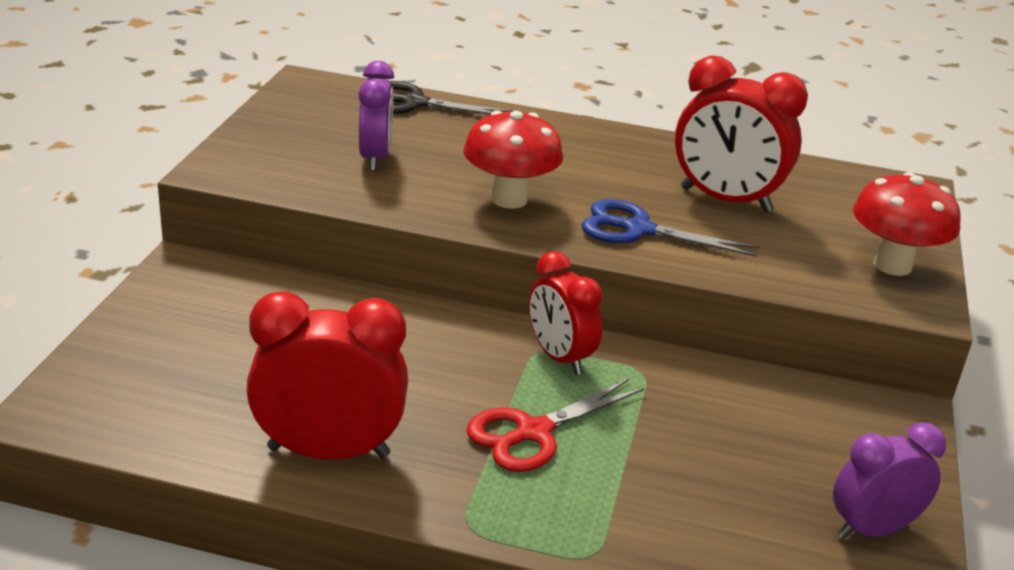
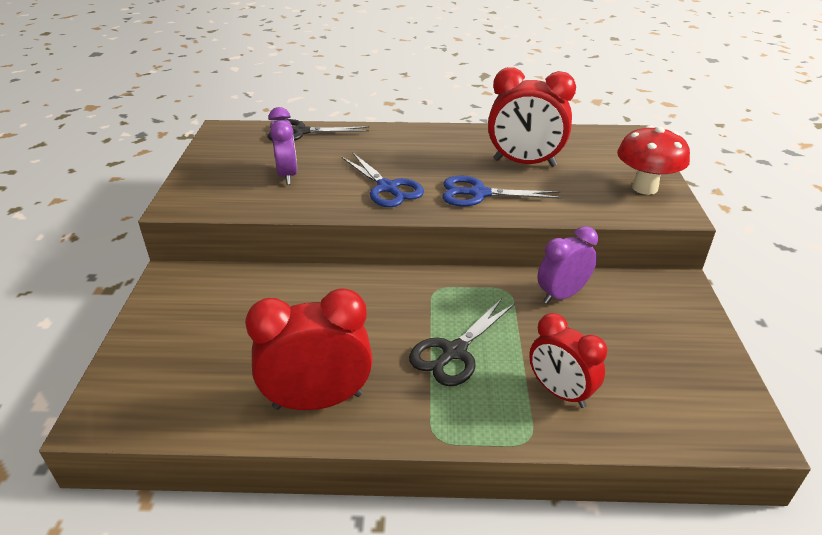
camera: 10 degrees left, 5 degrees up
(509, 199) = (387, 188): red mushroom -> blue scissors
(533, 432) = (454, 352): red scissors -> black scissors
(559, 357) = (450, 292): red clock -> red clock (560, 392)
(872, 529) = (698, 374): purple clock -> purple clock (562, 295)

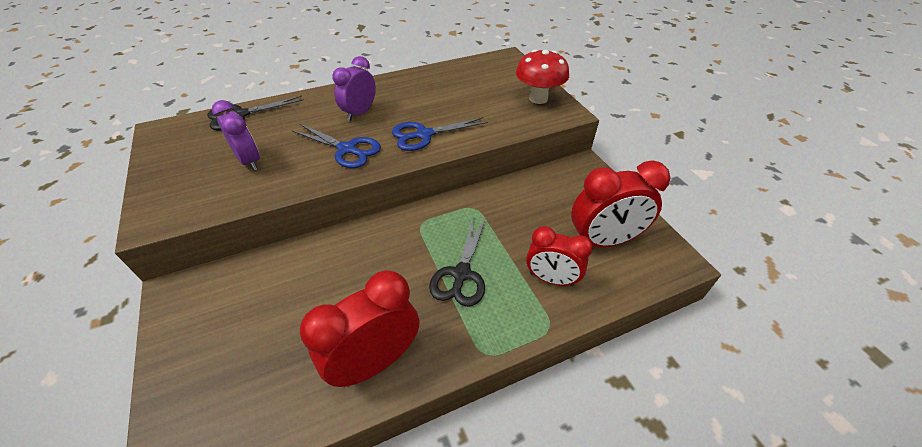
camera: 25 degrees left, 10 degrees up
(524, 163) = (444, 99): red clock -> red clock (603, 241)
(562, 295) = (513, 198): purple clock -> purple clock (360, 113)

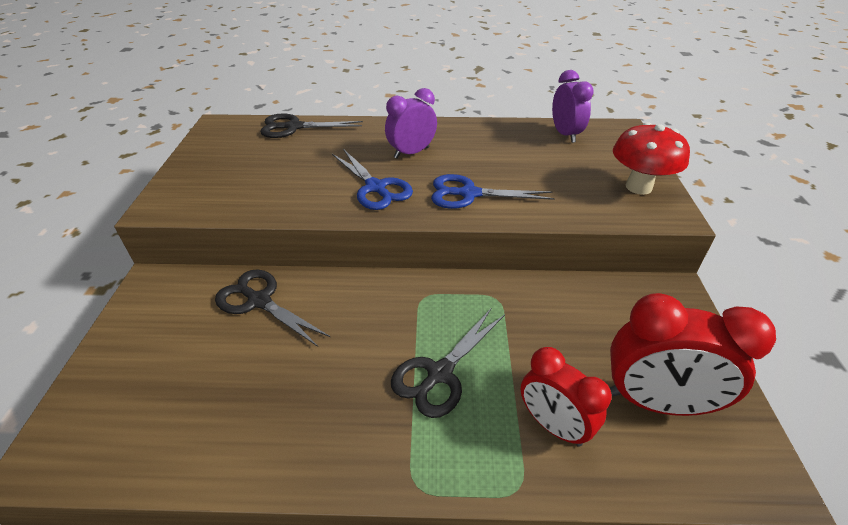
camera: 25 degrees right, 5 degrees down
(249, 161) = (275, 173): purple clock -> purple clock (565, 134)
(288, 272) = (259, 301): none -> black scissors
(375, 361) = (288, 437): red clock -> none

